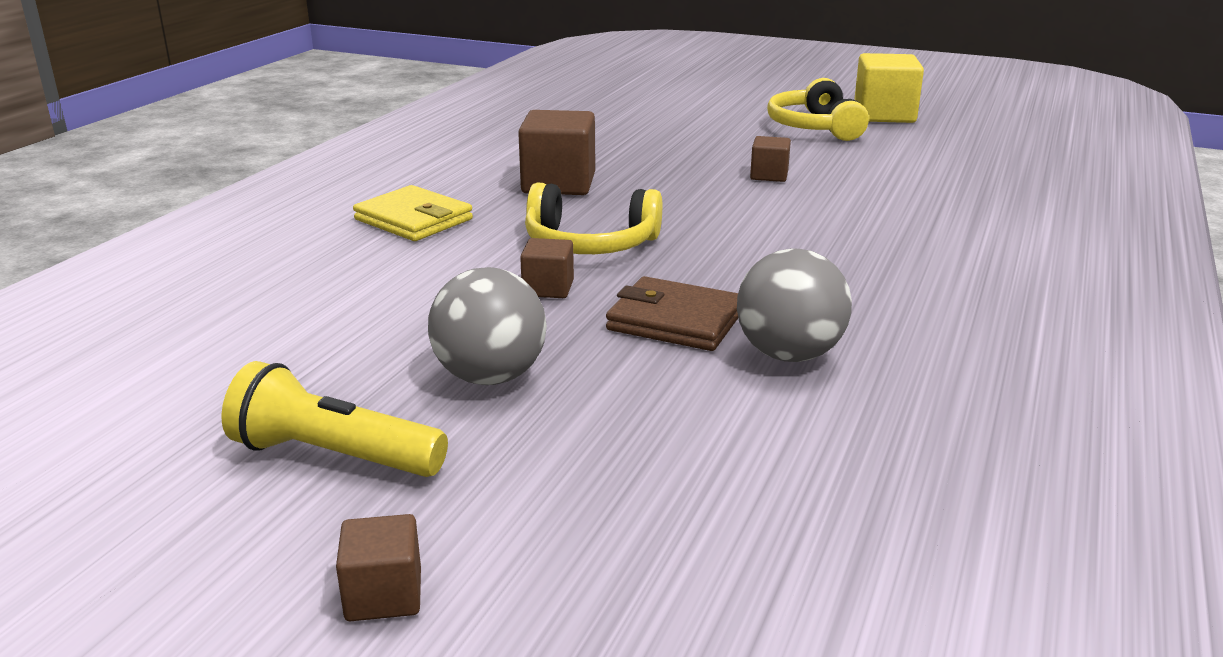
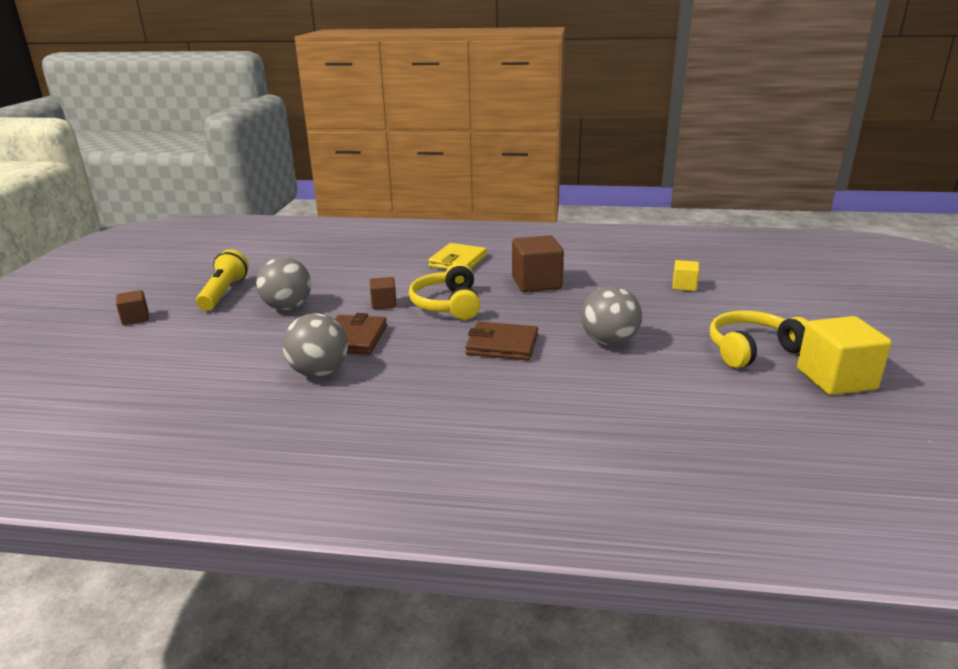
camera: 75 degrees right, 0 degrees up
(636, 122) = (684, 286): none -> yellow cube
(751, 226) = (502, 345): none -> brown wallet
(769, 175) = (609, 342): brown cube -> grey ball

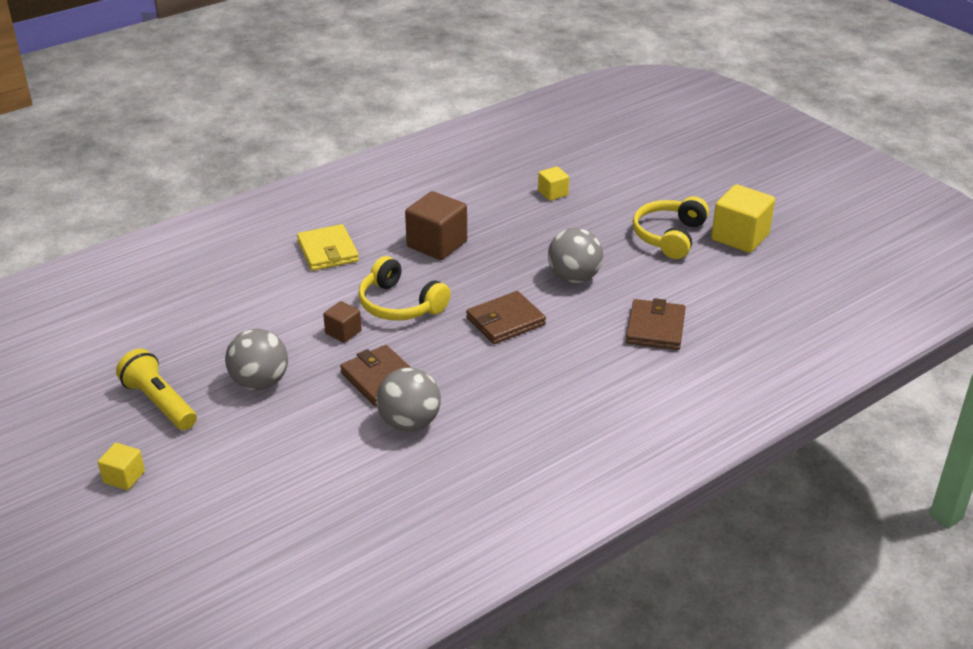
camera: 45 degrees left, 10 degrees up
(135, 318) = (124, 477): brown cube -> yellow cube
(624, 407) = (655, 328): none -> brown wallet

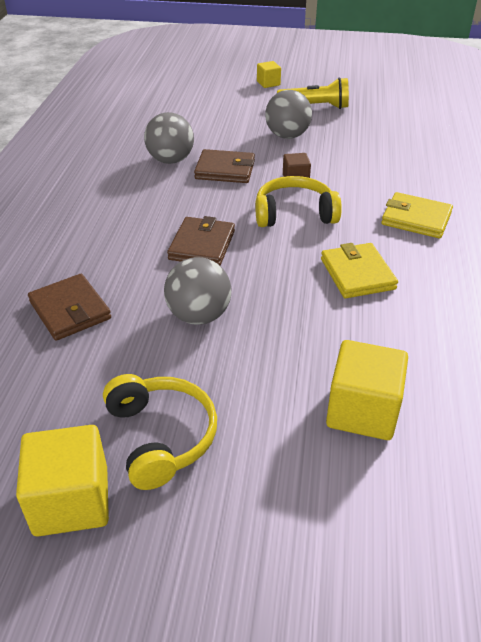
camera: 135 degrees right, 5 degrees up
(437, 244) = (357, 274): brown cube -> yellow wallet
(553, 193) = (362, 411): yellow cube -> yellow cube, size x1.85

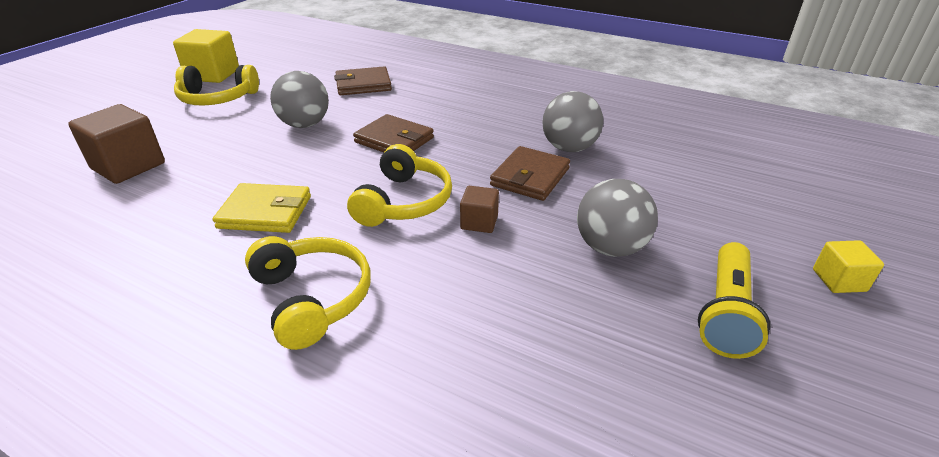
camera: 110 degrees right, 5 degrees down
(362, 411) = (128, 166): yellow cube -> brown cube
(416, 219) = (312, 298): yellow wallet -> yellow headphones

